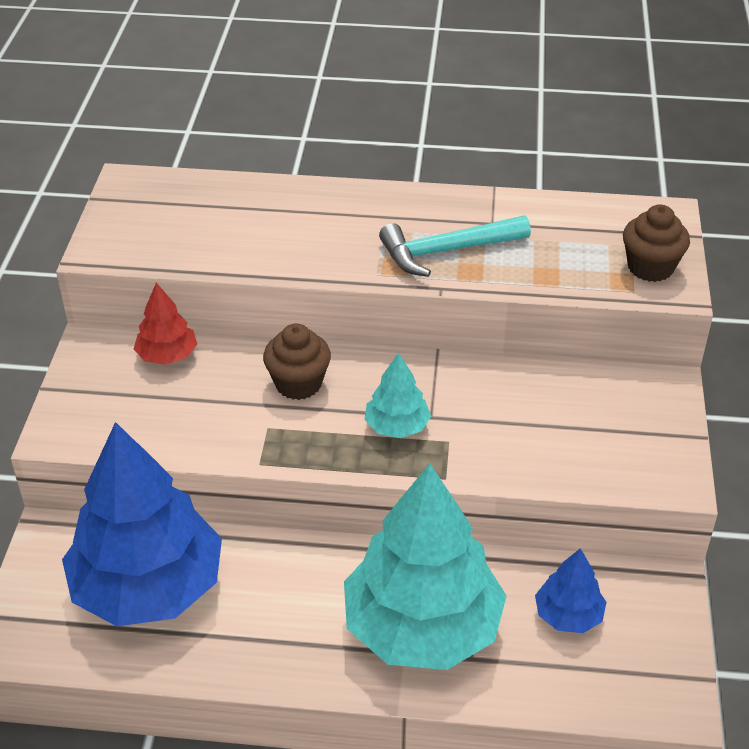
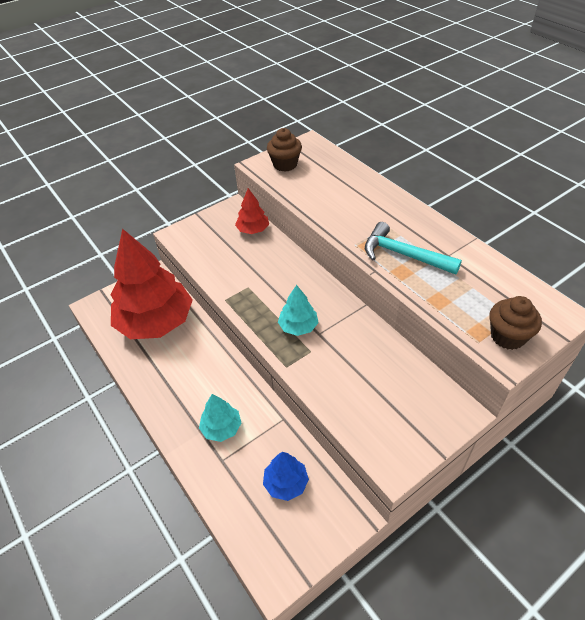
camera: 50 degrees right, 5 degrees up
(148, 586) = (156, 322): blue tree -> red tree
(298, 384) = (285, 277): brown cupcake -> brown cupcake (285, 164)
(422, 627) = (221, 428): turquoise tree -> turquoise tree, size x0.44

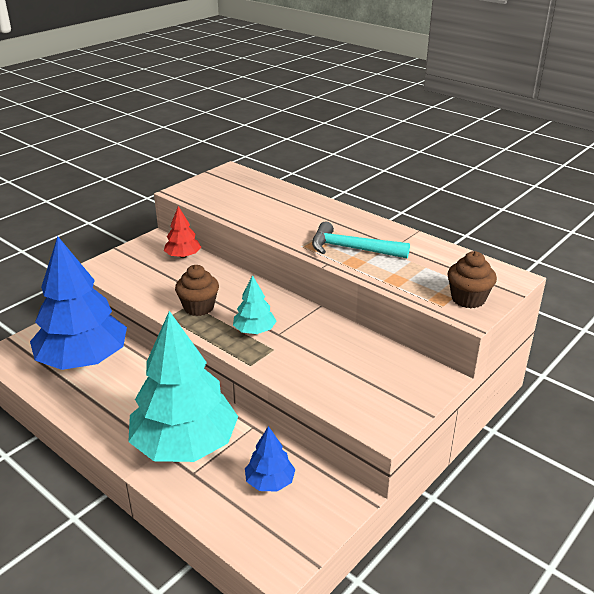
camera: 15 degrees left, 15 degrees down
(156, 322) = (83, 359): red tree -> blue tree
(221, 428) = (185, 444): turquoise tree -> turquoise tree, size x2.25
(285, 164) = (210, 189): brown cupcake -> brown cupcake (199, 307)

